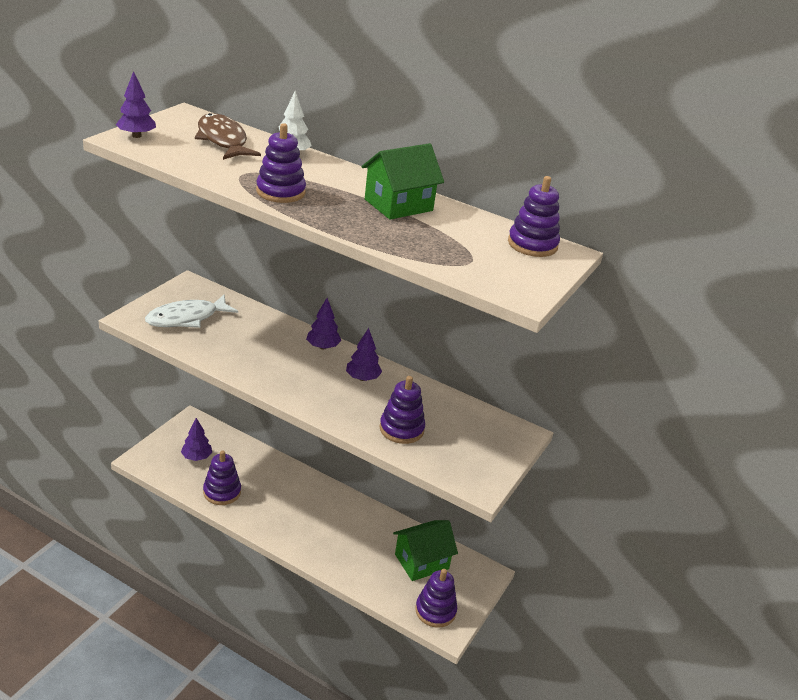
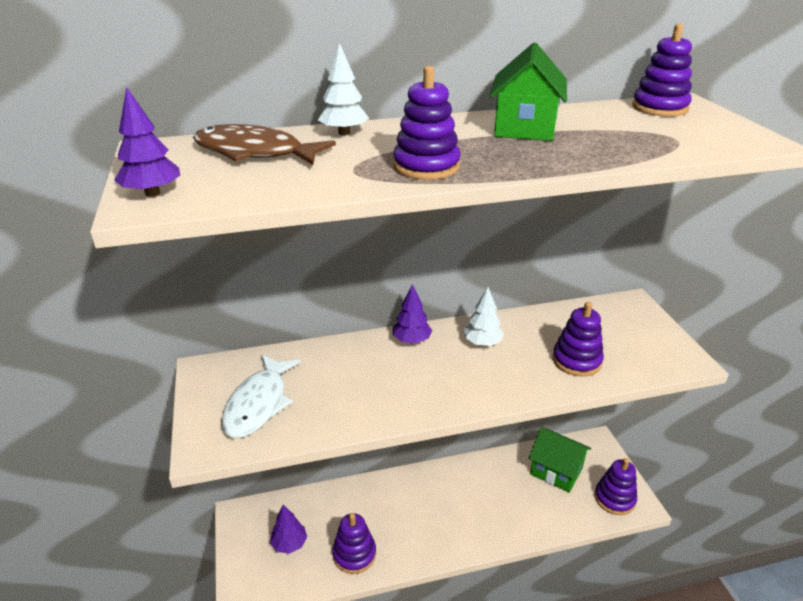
camera: 40 degrees left, 0 degrees up
(362, 378) = (482, 343): purple tree -> white tree
(421, 561) = (556, 471): green house -> green house turned 75 degrees counterclockwise

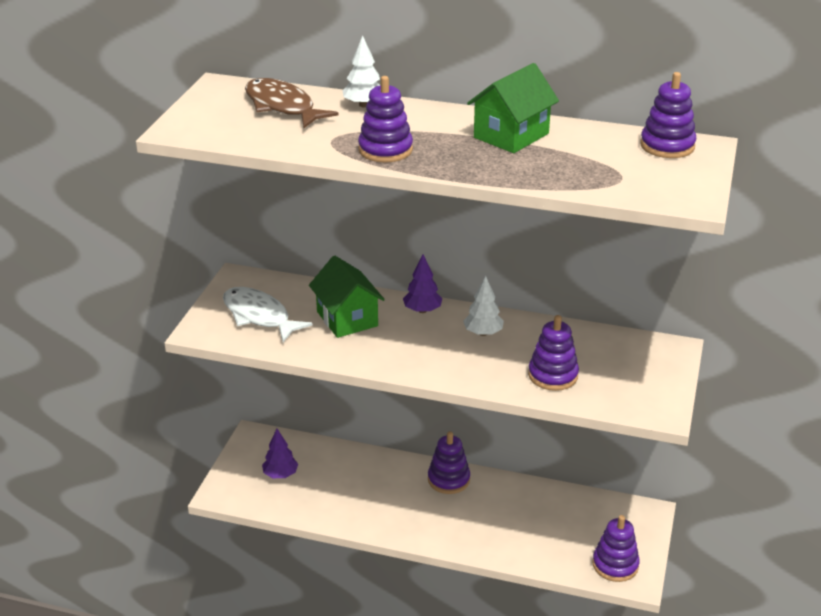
camera: 30 degrees right, 0 degrees up
(152, 193) = (189, 123): purple tree -> none
(258, 404) = (259, 316): white fish -> white fish turned 90 degrees clockwise
(354, 554) = (328, 504): purple stacking toy -> purple stacking toy (448, 479)
(556, 471) = (577, 519): green house -> green house (347, 319)

